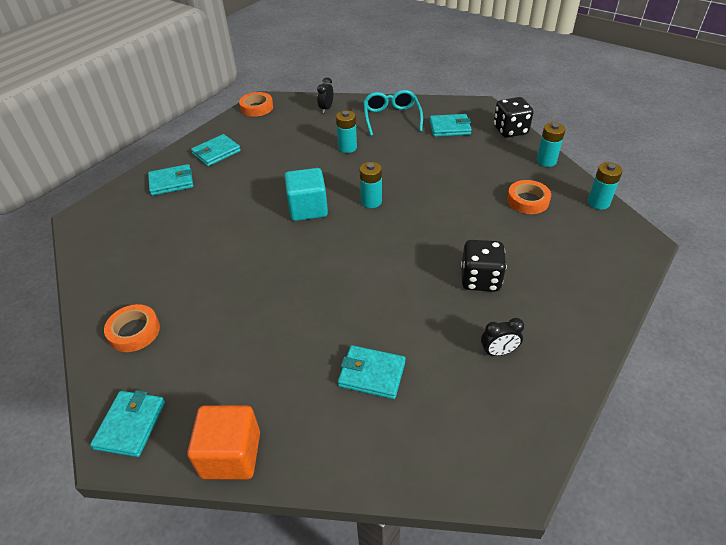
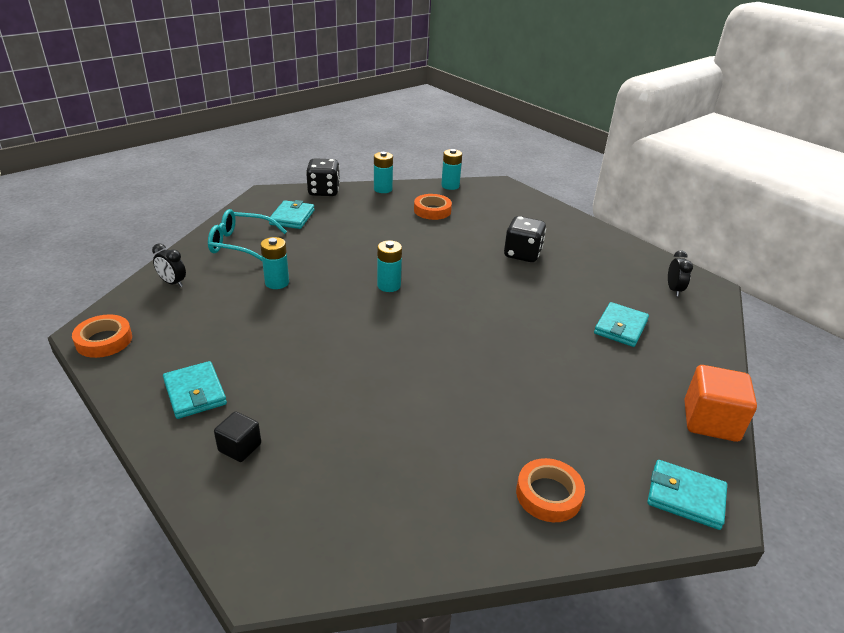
camera: 80 degrees left, 10 degrees down
(171, 182) = (240, 447): turquoise wallet -> black cube
(308, 208) = (378, 328): turquoise cube -> none
(498, 352) = (601, 265): black clock -> black clock (673, 290)

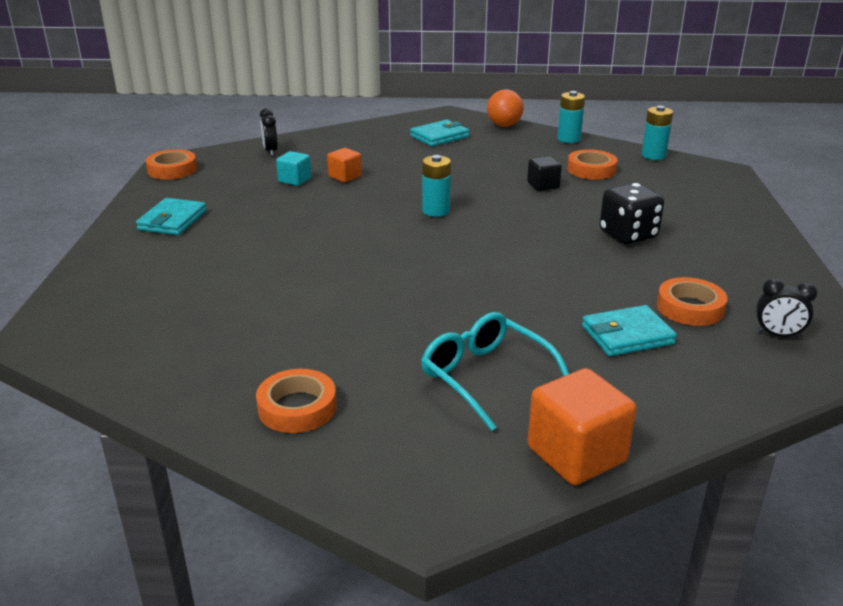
camera: 45 degrees right, 5 degrees down
(240, 303) = (294, 180): none -> turquoise cube
(240, 447) = (144, 263): black cube -> black cube (543, 185)
(241, 244) = (363, 142): turquoise glasses -> turquoise glasses (486, 377)
(277, 283) = (345, 176): turquoise battery -> orange cube
(324, 191) = (504, 125): black dice -> orange ball
(619, 292) = (690, 308): none -> orange tape
(673, 290) = (778, 335): black clock -> black clock turned 60 degrees clockwise
(685, 497) = (420, 486): turquoise wallet -> none

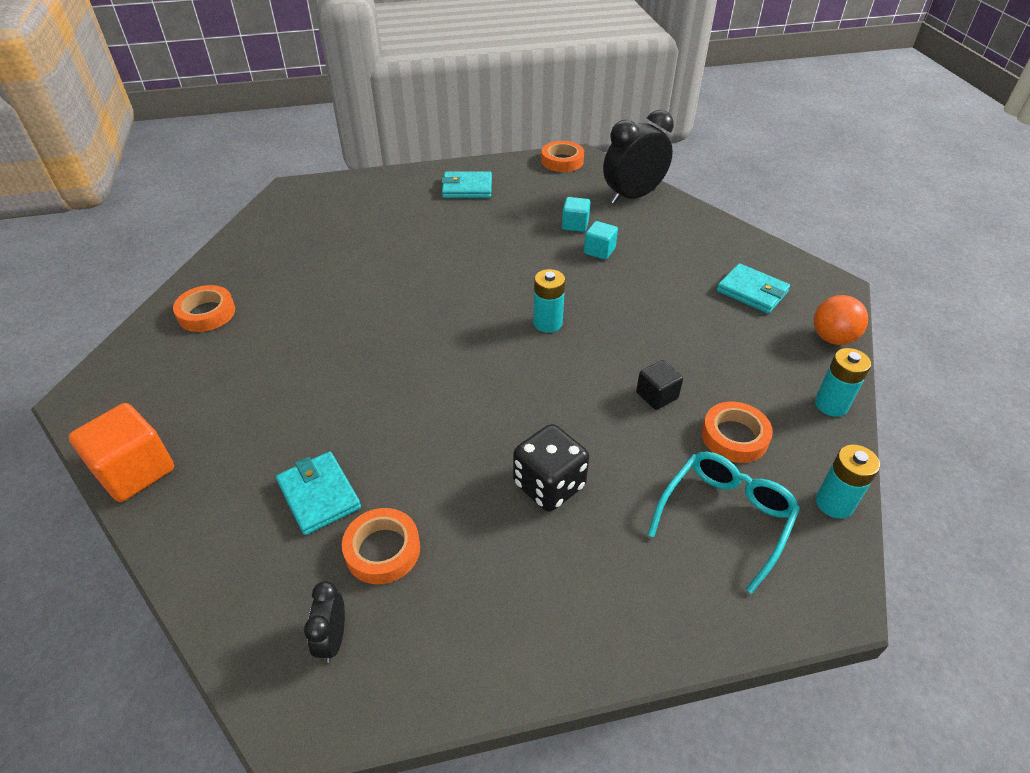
camera: 75 degrees right, 15 degrees up
(270, 151) = (633, 196): black clock -> black clock, size x2.05
(345, 176) = (599, 251): orange cube -> turquoise cube
(486, 377) = (244, 403): turquoise glasses -> turquoise glasses (725, 518)

